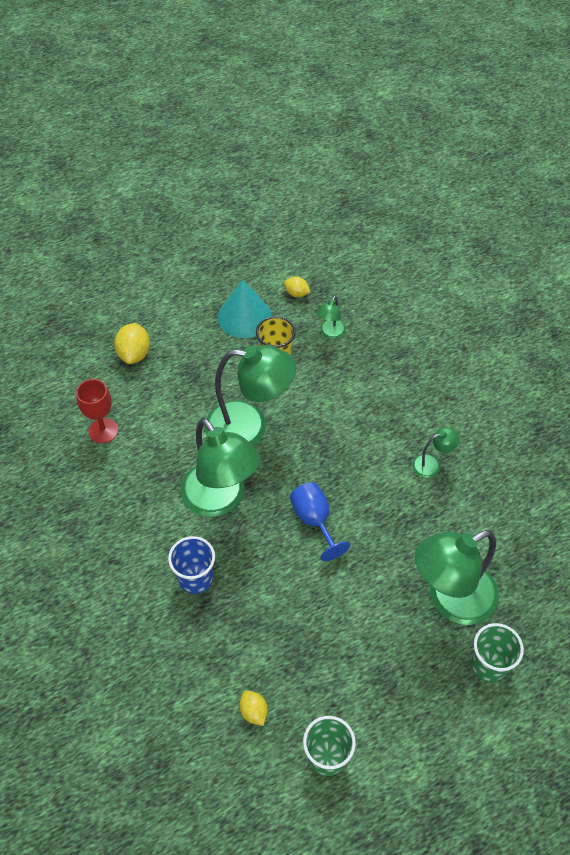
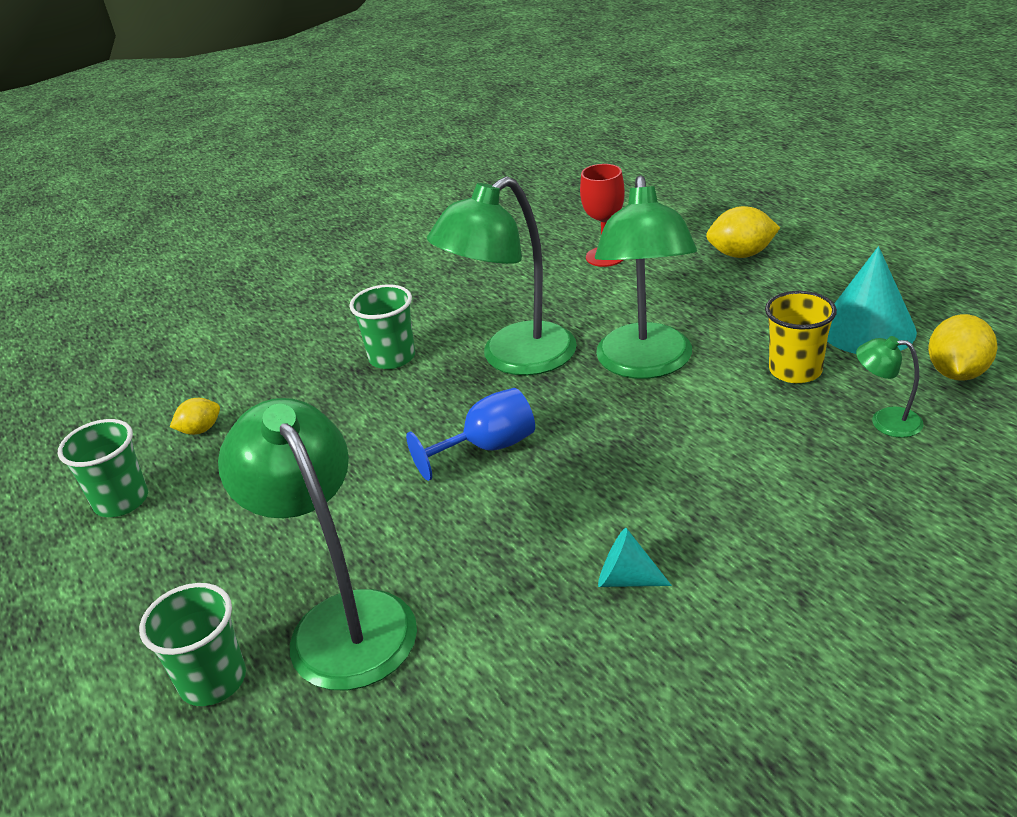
camera: 90 degrees right, 20 degrees down
(195, 578) = (392, 357): blue cup -> green cup
(296, 293) = (957, 373): yellow lemon -> yellow lemon, size x1.64
(432, 464) = (626, 579): green lamp -> turquoise cone

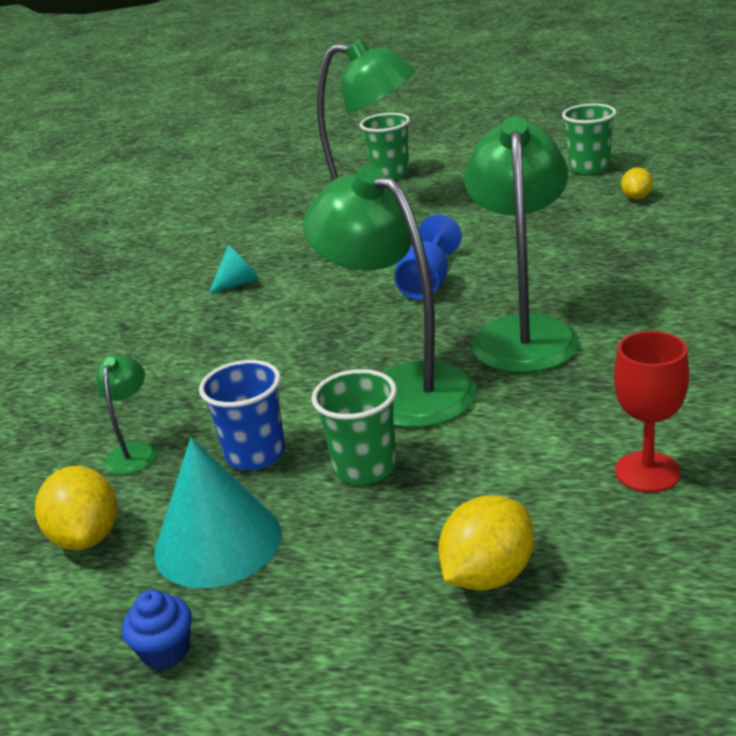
camera: 135 degrees right, 5 degrees down
(392, 357) = (622, 283): green cup -> green cup (365, 467)
(795, 370) = (255, 454): yellow cup -> blue cup
(885, 421) = (134, 451): green lamp -> green lamp turned 60 degrees counterclockwise
(935, 293) = (165, 651): none -> blue cupcake

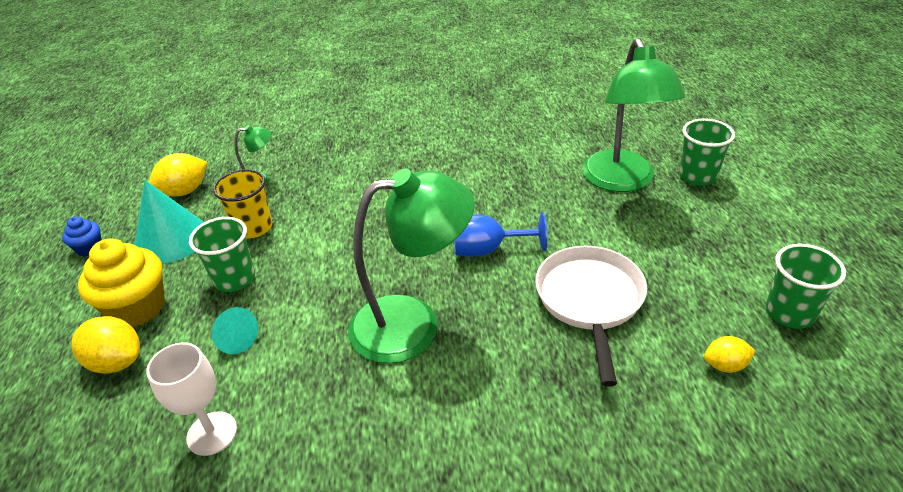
camera: 70 degrees right, 10 degrees up
(239, 283) = (467, 155): turquoise cone -> turquoise cone (236, 339)
(255, 454) = (253, 227): blue cup -> yellow cup
(374, 565) = (138, 308): none -> yellow cupcake
(401, 387) = (329, 273): green lamp -> none
(535, 240) = (590, 301): none -> white pan
(647, 472) = (212, 433): red goblet -> white goblet

